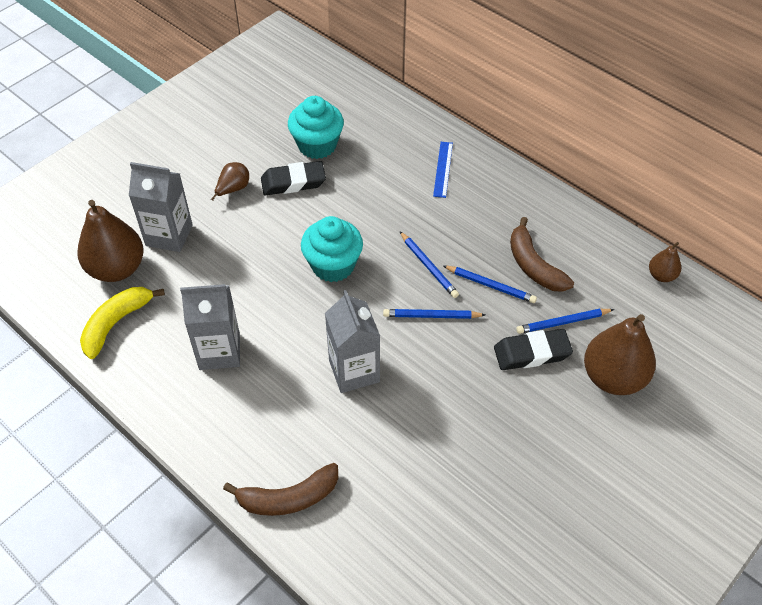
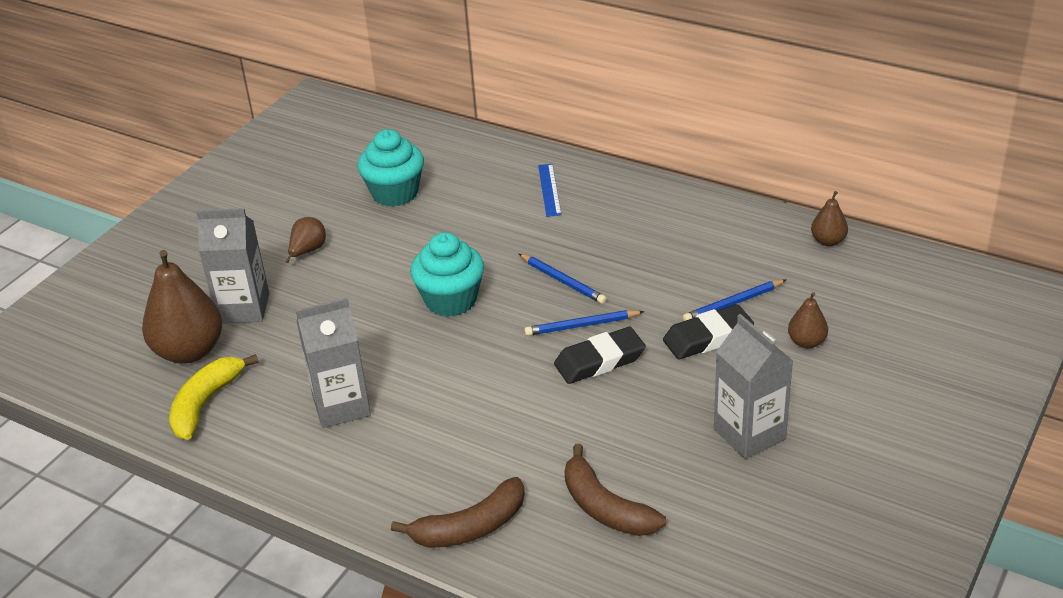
camera: 10 degrees left, 15 degrees down
(293, 182) = (378, 232): black eraser -> black eraser (599, 361)
(354, 371) = (508, 393): grey carton -> grey carton (749, 434)
(490, 285) = (640, 285): blue pencil -> none
(534, 265) = (683, 258): brown banana -> brown banana (605, 507)
(613, 377) = (806, 342): brown pear -> brown pear, size x0.49

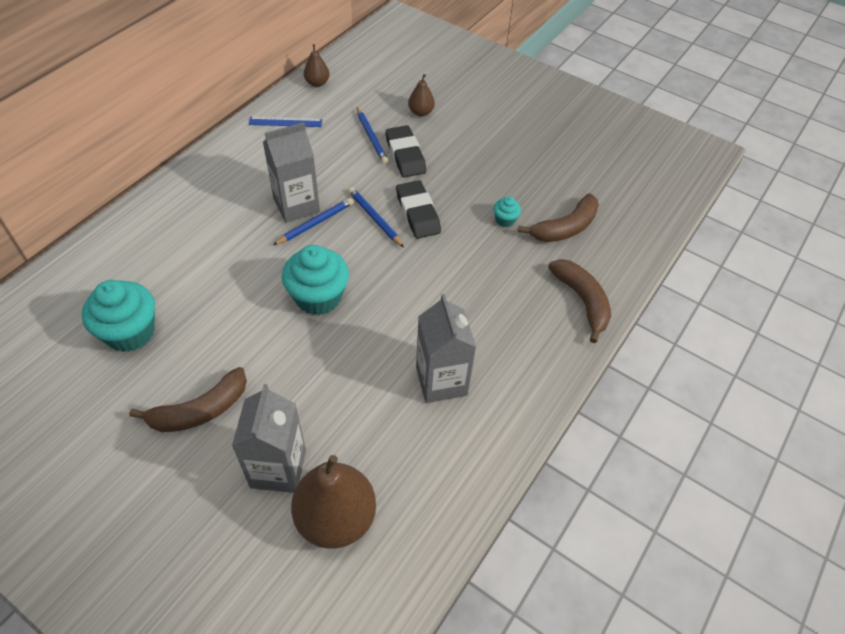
camera: 90 degrees left, 15 degrees up
(206, 404) = (420, 496): yellow banana -> none
(308, 251) = (200, 410): brown pear -> brown banana
(549, 190) = (182, 218): blue ruler -> blue ruler (285, 122)
(581, 326) = (374, 218): blue pencil -> blue pencil turned 150 degrees clockwise
(606, 443) = (505, 220): none -> turquoise cupcake
(749, 434) = (503, 152): grey carton -> grey carton (296, 205)

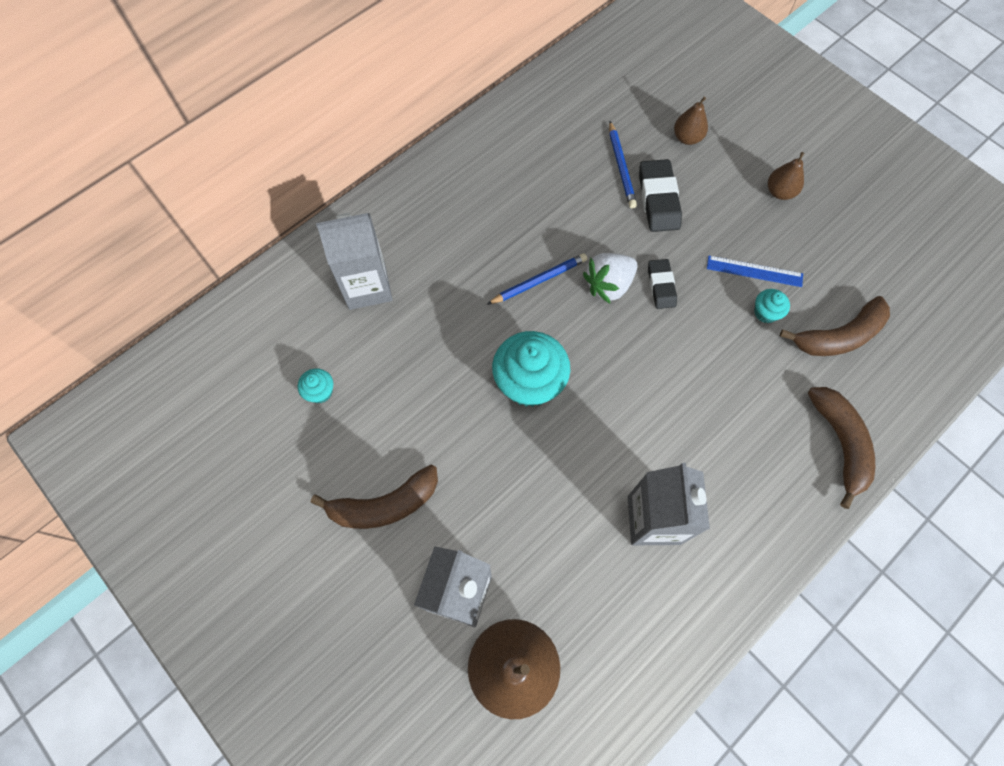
camera: 15 degrees right, 15 degrees up
(130, 332) = (320, 392): turquoise cupcake -> turquoise cupcake, size x0.47
(285, 122) = (521, 129): blue ruler -> blue ruler (754, 271)
(296, 205) = (520, 252): grey carton -> grey carton (367, 286)
(317, 83) = (566, 76): brown pear -> brown pear (779, 192)
(374, 218) = (609, 285): blue pencil -> white strawberry
(418, 213) = (661, 286): black eraser -> black eraser, size x0.64

